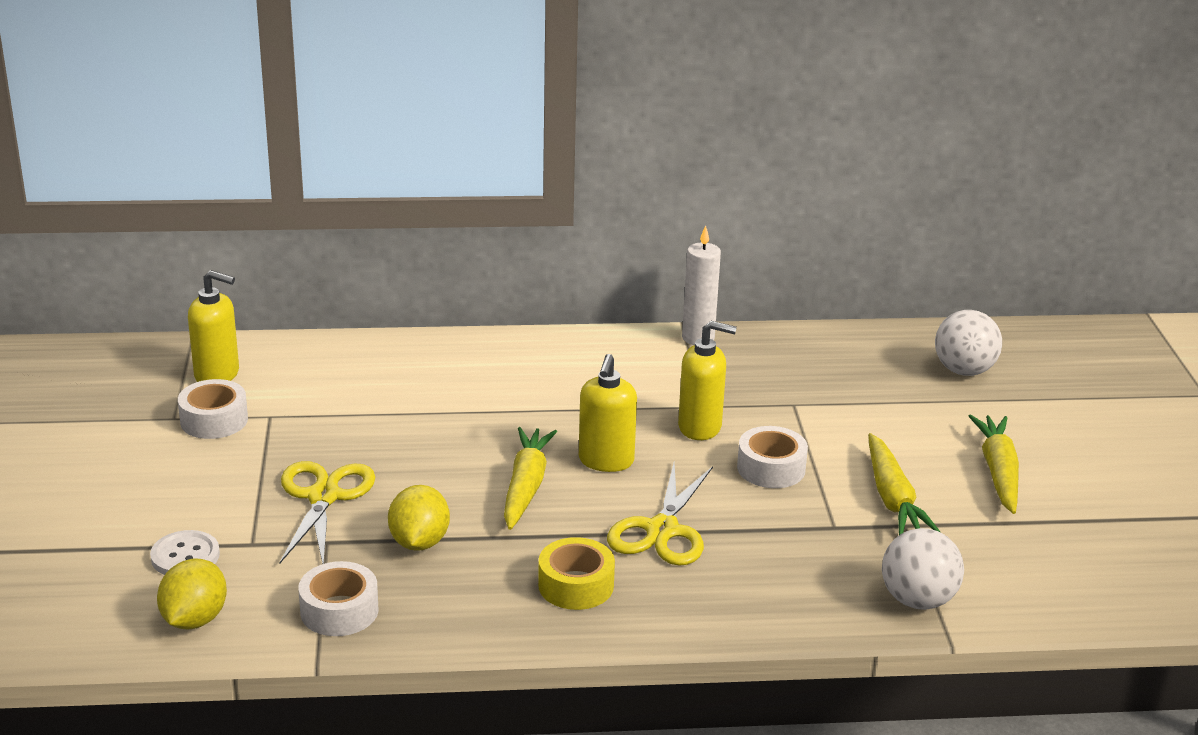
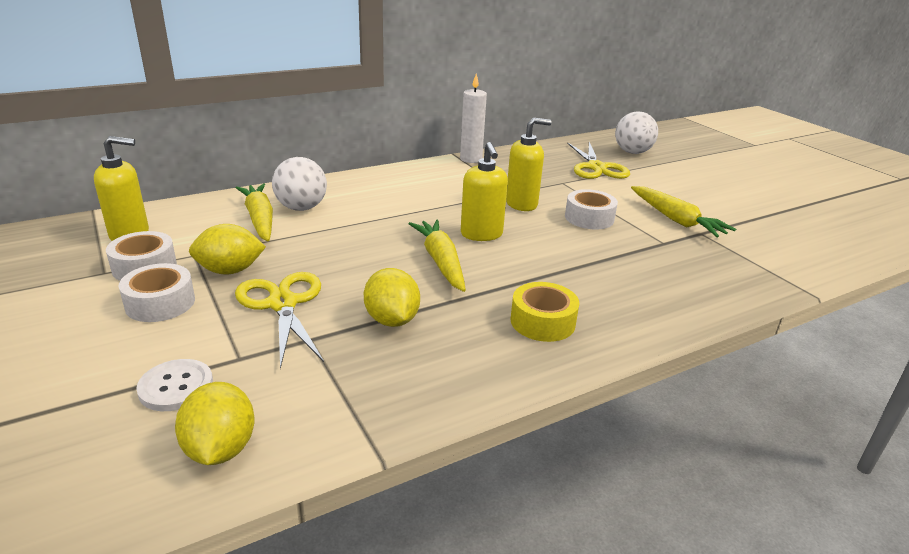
camera: 25 degrees left, 0 degrees up
(294, 444) = (230, 270): none -> yellow lemon
(339, 611) = (365, 397): white tape -> white tape (160, 303)
(662, 530) = (563, 269): yellow scissors -> yellow scissors (596, 167)
(917, 600) = (764, 274): white ball -> white ball (301, 208)
(998, 472) = (712, 195): yellow carrot -> yellow carrot (260, 219)

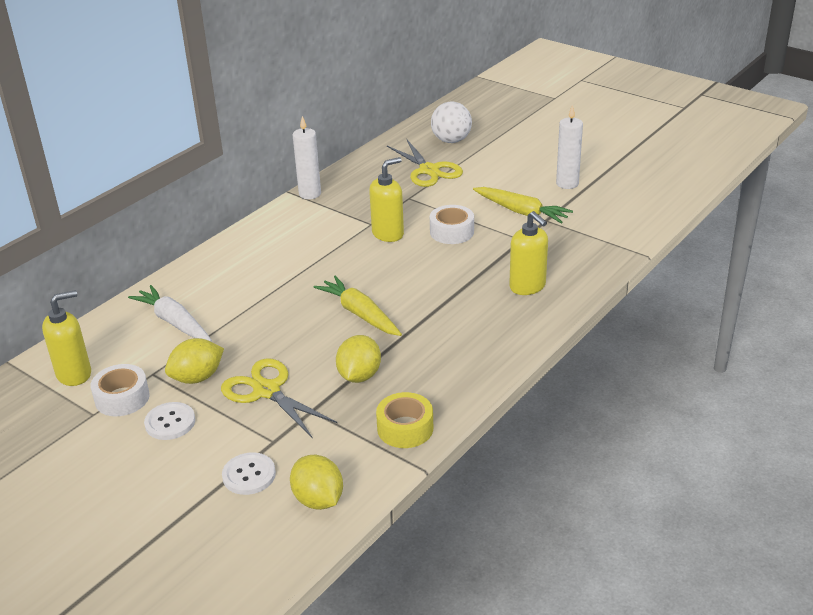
camera: 20 degrees left, 5 degrees up
(160, 303) = (170, 422): white tape -> white button
(260, 219) = (174, 322): yellow carrot -> white carrot
(301, 208) = (200, 298): white ball -> none
(392, 320) = (359, 376): yellow lemon -> yellow lemon turned 60 degrees clockwise
(481, 234) = (375, 277): yellow soap dispenser -> yellow soap dispenser (527, 286)
(542, 322) = (467, 340): yellow tape -> yellow tape (405, 428)
(740, 209) = (567, 184): none -> white candle

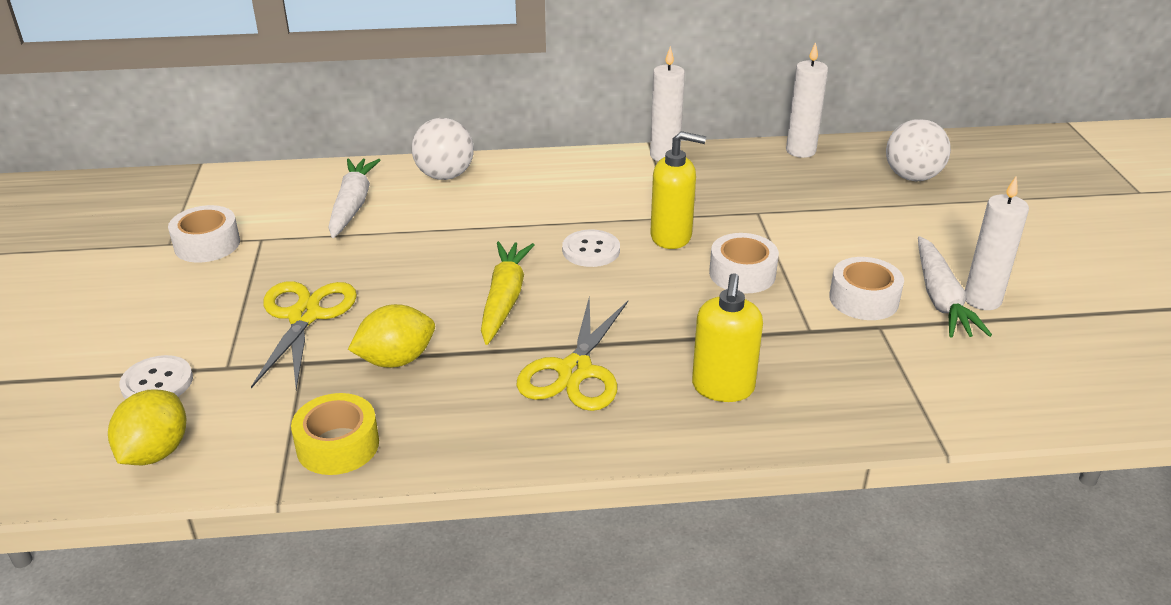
camera: 45 degrees right, 0 degrees up
(74, 374) = (217, 202): yellow soap dispenser -> none
(170, 422) = (196, 290): white button -> white button (591, 250)
(197, 378) = (281, 265): yellow lemon -> none
(200, 274) = (445, 175): none -> white ball
(377, 154) = (800, 151): none -> white candle
(429, 170) = (830, 195): yellow scissors -> yellow scissors (575, 371)
(521, 212) = (863, 299): yellow carrot -> white tape
(551, 193) = (941, 299): none -> white carrot

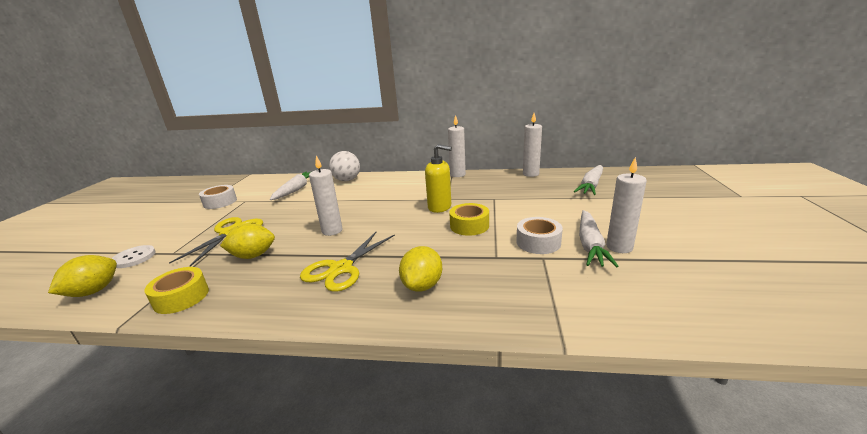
camera: 15 degrees right, 10 degrees down
(504, 299) = (332, 231): yellow carrot -> white candle
(591, 250) = (393, 211): white button -> none
(723, 388) = (422, 285): yellow soap dispenser -> yellow lemon
(742, 274) = (469, 226): white tape -> yellow tape
(912, 177) = (591, 186): white ball -> white carrot

